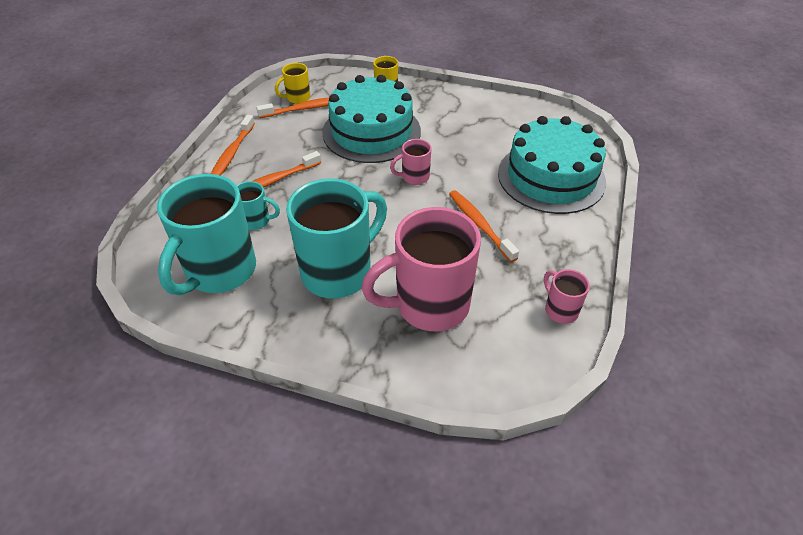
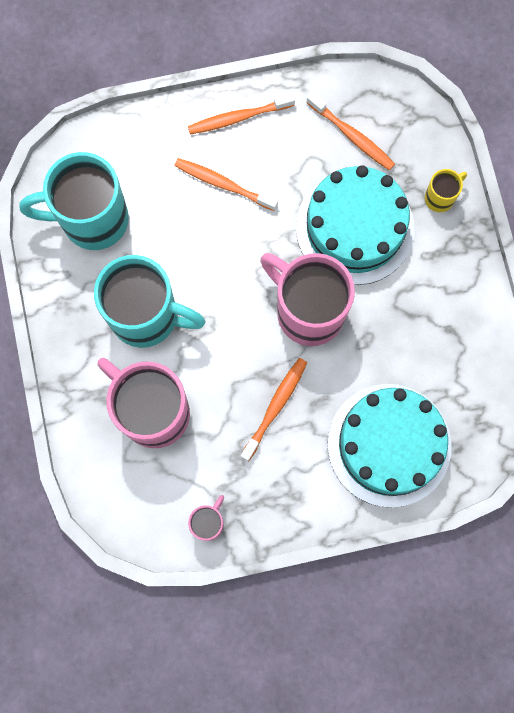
camera: 60 degrees right, 30 degrees up
(256, 221) = (164, 207): turquoise mug -> none
(297, 98) = (365, 115): yellow mug -> none
(414, 177) = (307, 311): pink mug -> pink mug, size x2.21

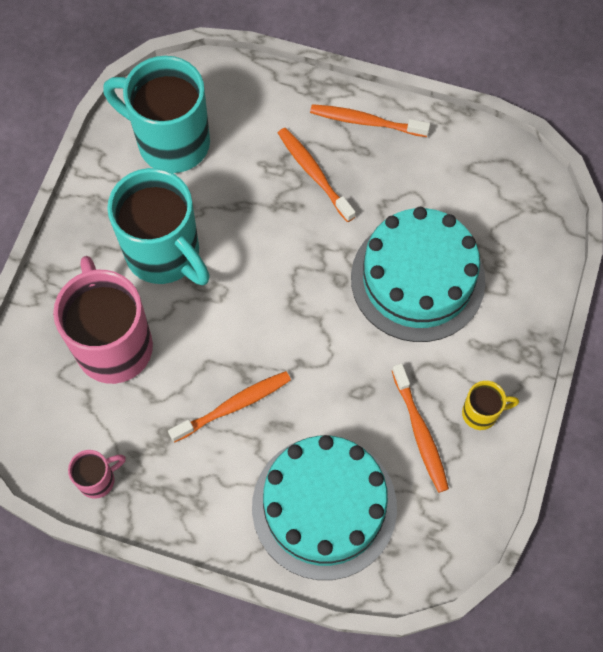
camera: 30 degrees right, 10 degrees down
(307, 311) = (322, 332): pink mug -> none
(352, 136) = (467, 193): orange toothbrush -> orange toothbrush (420, 432)
(440, 197) = (522, 296): yellow mug -> yellow mug (481, 413)

